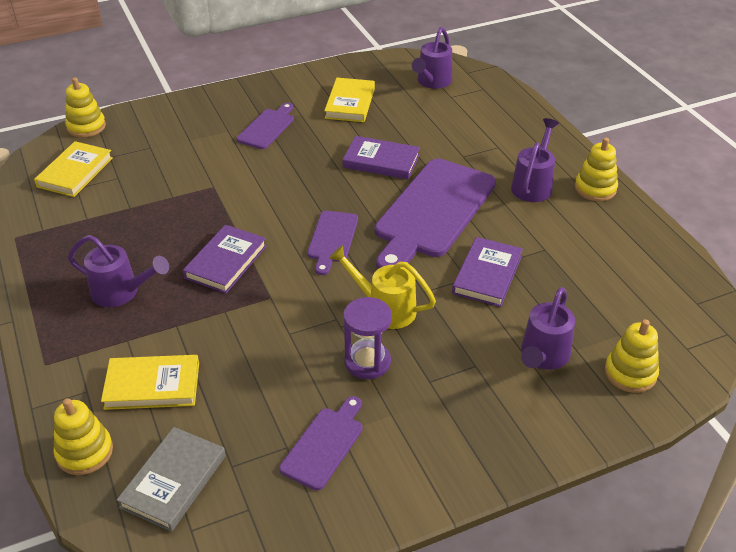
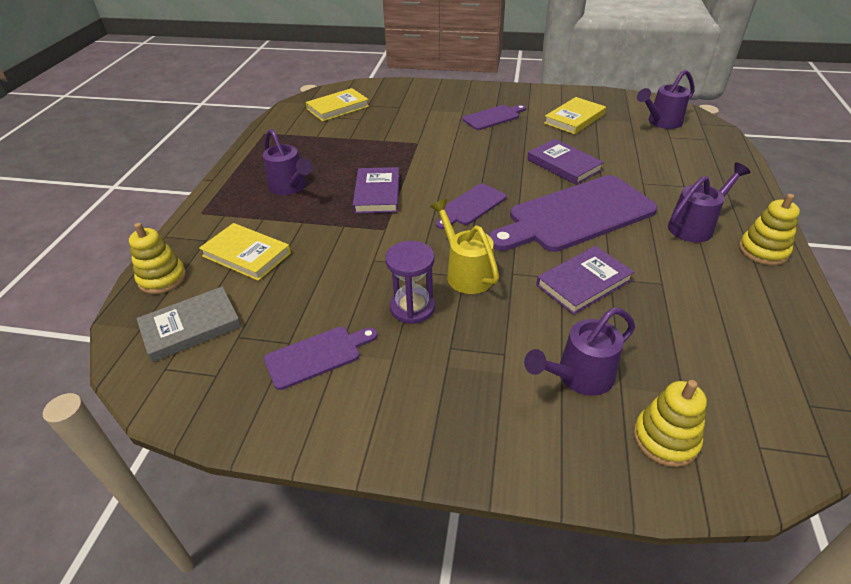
camera: 35 degrees right, 0 degrees up
(86, 127) = (371, 84): yellow stacking toy -> none
(226, 262) = (377, 193): purple book -> purple book turned 60 degrees counterclockwise

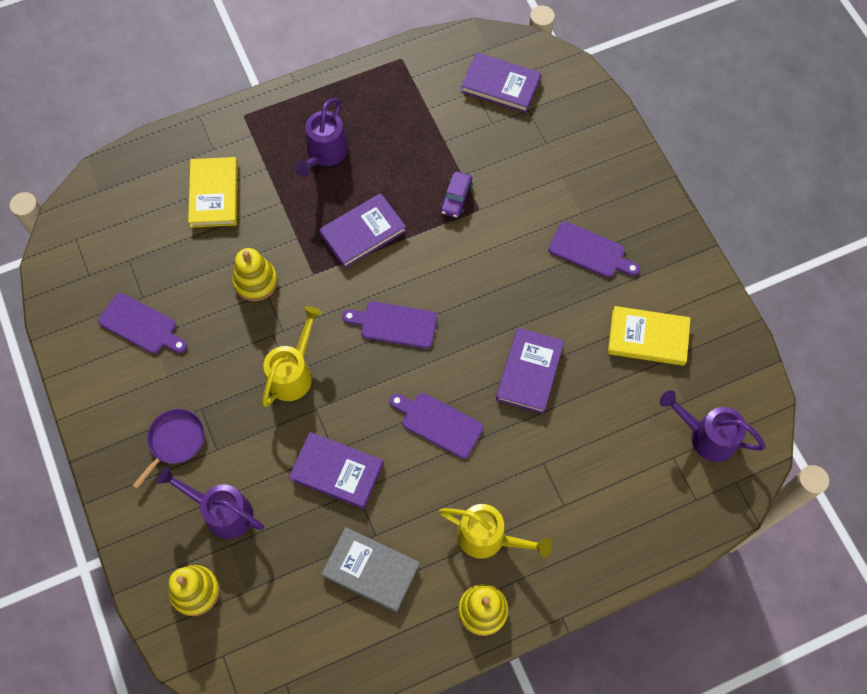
camera: 55 degrees right, 25 degrees up
(162, 278) = (152, 160): yellow stacking toy -> yellow stacking toy (255, 281)
(191, 327) = (119, 222): grey book -> grey book (371, 570)
(338, 108) = (500, 85): yellow book -> purple book
(398, 148) = (456, 198): none -> purple car
(412, 308) = (227, 357): purple hourglass -> none
(471, 382) = (175, 441): none -> purple pan
(576, 215) = (438, 423): purple cutting board -> purple cutting board, size x0.50
(695, 226) = (488, 538): purple watering can -> yellow watering can

